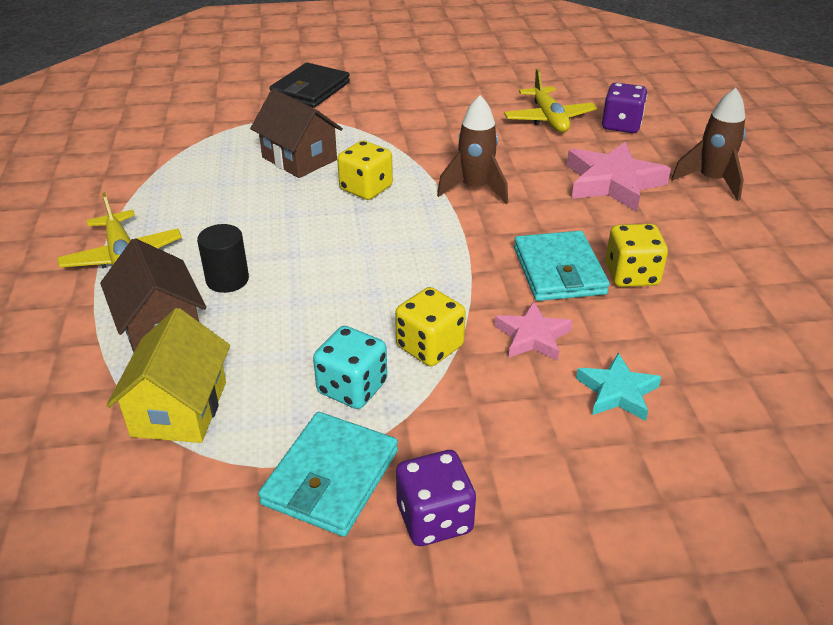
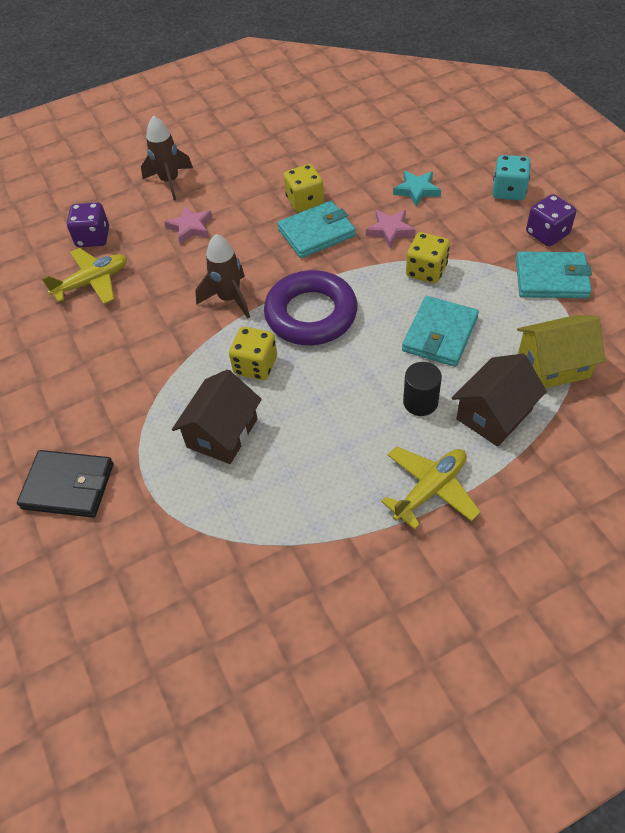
camera: 105 degrees left, 15 degrees up
(310, 324) = (440, 334): none -> turquoise wallet
(352, 387) = (482, 293): turquoise dice -> turquoise dice (508, 191)
(414, 236) = (311, 314): none -> purple ring
(612, 182) = (190, 227): pink star -> pink star, size x0.59

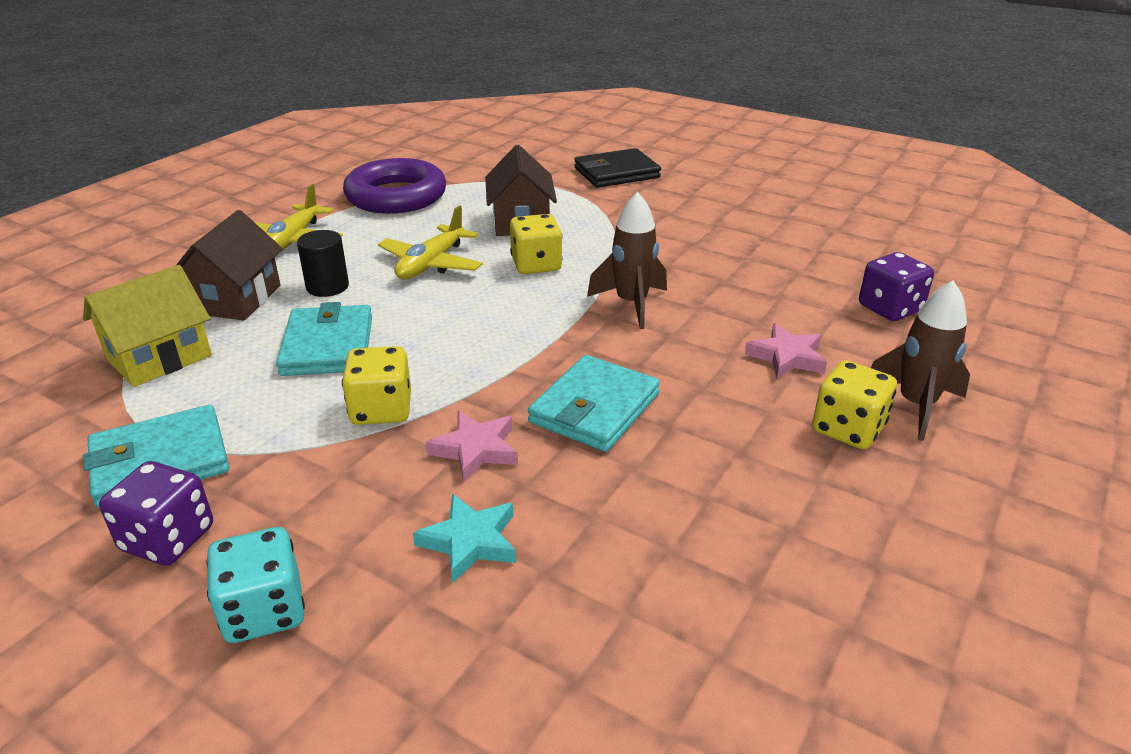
camera: 145 degrees right, 20 degrees down
(92, 282) = (812, 273): yellow plane -> yellow plane (431, 264)
(305, 201) = (662, 449): yellow dice -> yellow dice (848, 429)
(311, 314) = (513, 318): purple ring -> purple ring (396, 196)

